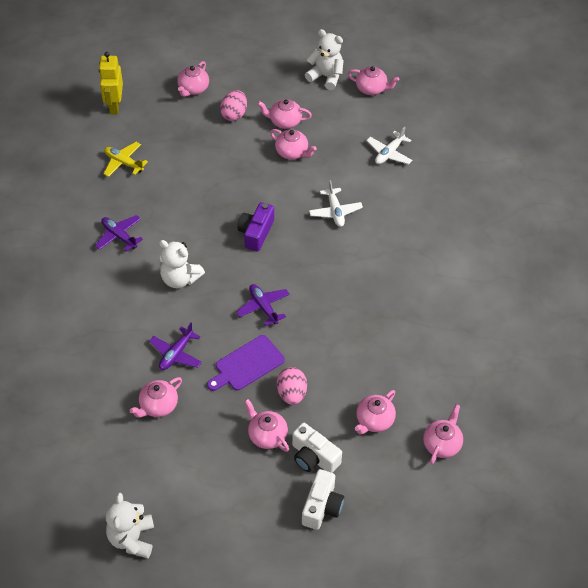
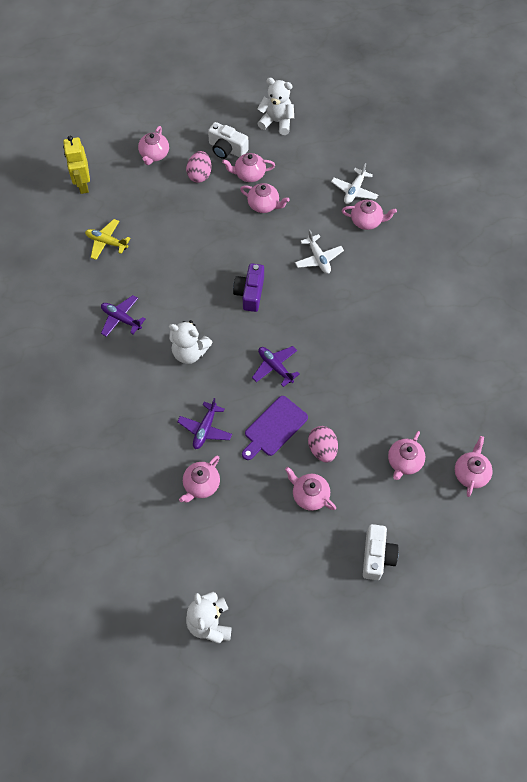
camera: 10 degrees left, 10 degrees up
(314, 457) = (358, 508): white camera -> white camera (227, 149)
(371, 89) = (322, 128): pink teapot -> pink teapot (366, 221)

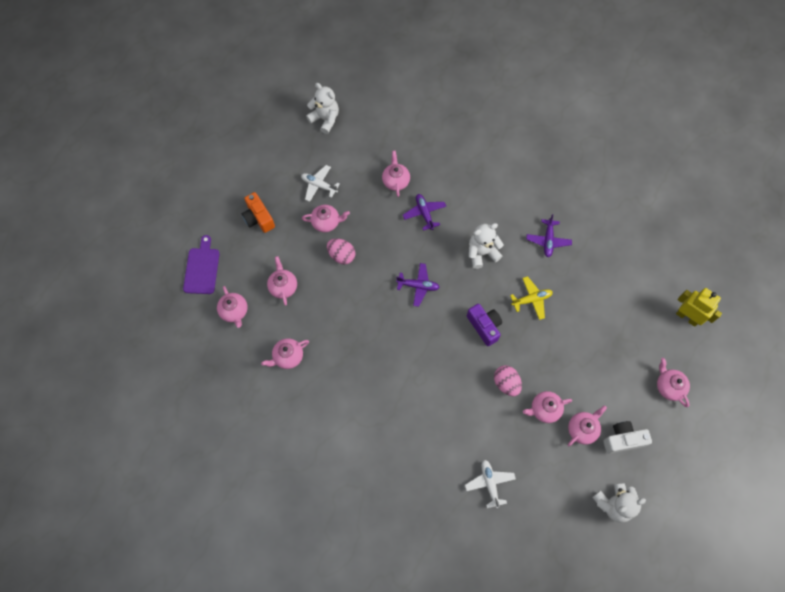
camera: 140 degrees right, 5 degrees up
(106, 242) = (618, 286): yellow plane -> yellow plane (531, 299)
(121, 319) = (548, 240): purple plane -> purple plane turned 105 degrees clockwise
(200, 175) = (617, 397): pink egg -> pink egg (506, 383)
(274, 427) = (383, 246): purple cutting board -> purple cutting board (202, 268)
(318, 258) = (462, 394): white plane -> white plane (319, 185)
(366, 221) = (455, 460): pink teapot -> pink teapot (288, 357)
(377, 556) = (258, 218): white camera -> orange camera

